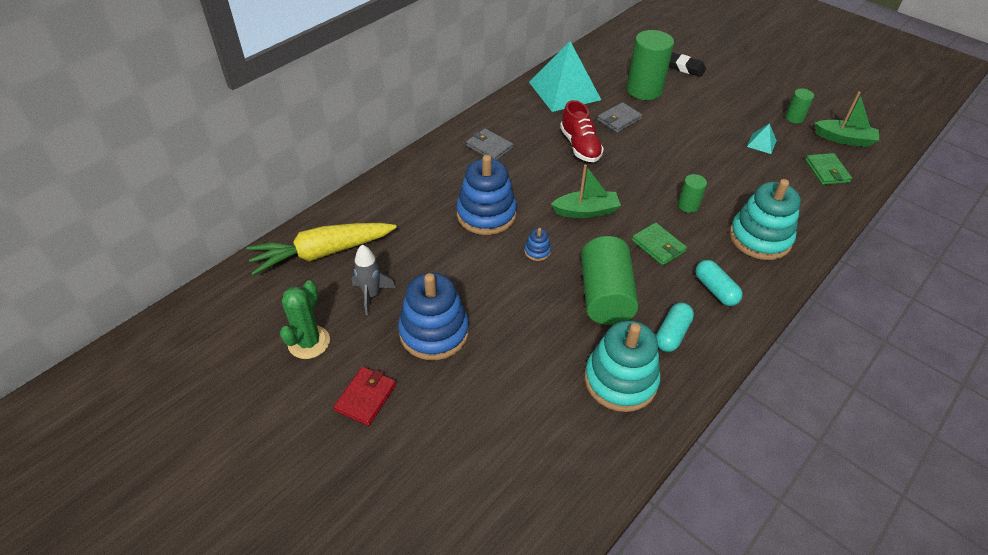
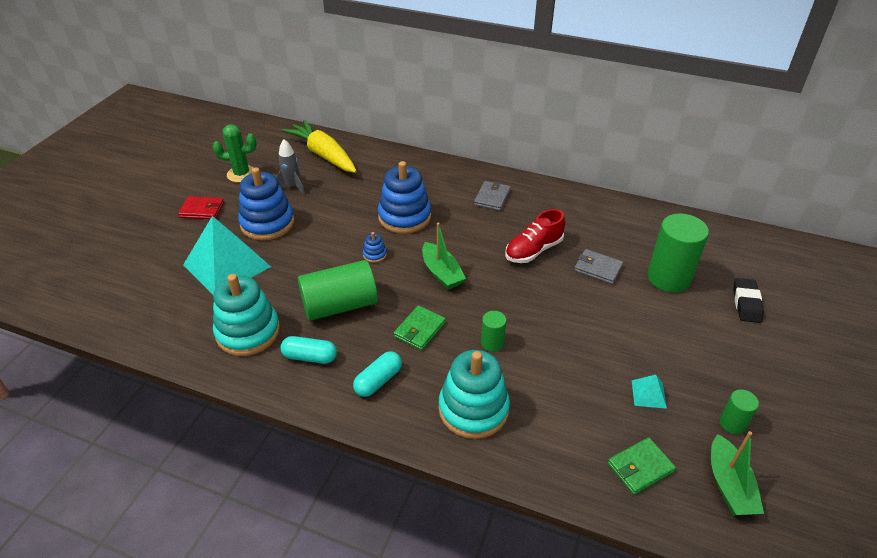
camera: 70 degrees right, 5 degrees down
(564, 90) = (615, 222): turquoise pyramid -> turquoise pyramid (227, 265)

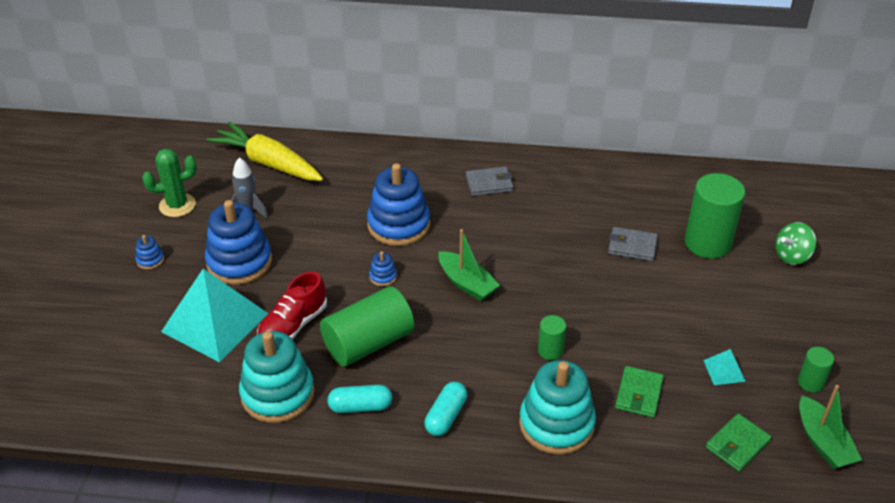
camera: 15 degrees left, 0 degrees up
(202, 210) = (150, 260): red wallet -> blue stacking toy
(420, 329) = (468, 352): green wallet -> green wallet (639, 394)
(492, 198) = (489, 184): grey wallet -> grey wallet turned 75 degrees clockwise
(533, 250) = (557, 238): red shoe -> red shoe (293, 326)
(746, 303) = (792, 256): black eraser -> green spinning top

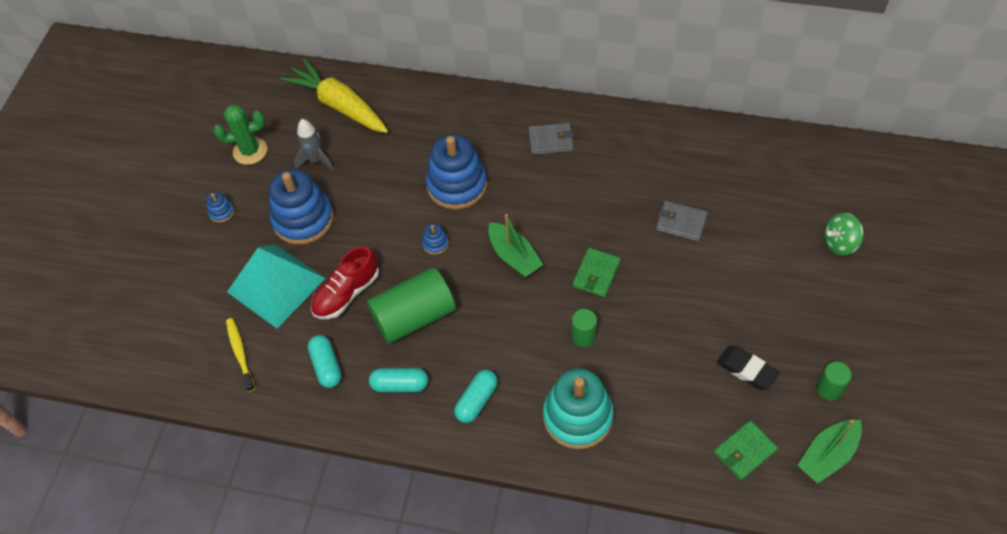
camera: 10 degrees right, 15 degrees up
(180, 388) = (240, 354): none -> yellow toothbrush
(277, 394) = (326, 366): turquoise stacking toy -> turquoise capsule
(639, 394) = (660, 390): green wallet -> green wallet (596, 274)
(707, 243) = (757, 223): green cylinder -> none
(724, 370) = (747, 370): turquoise pyramid -> black eraser
(823, 442) = (827, 455): green boat -> green boat turned 60 degrees clockwise

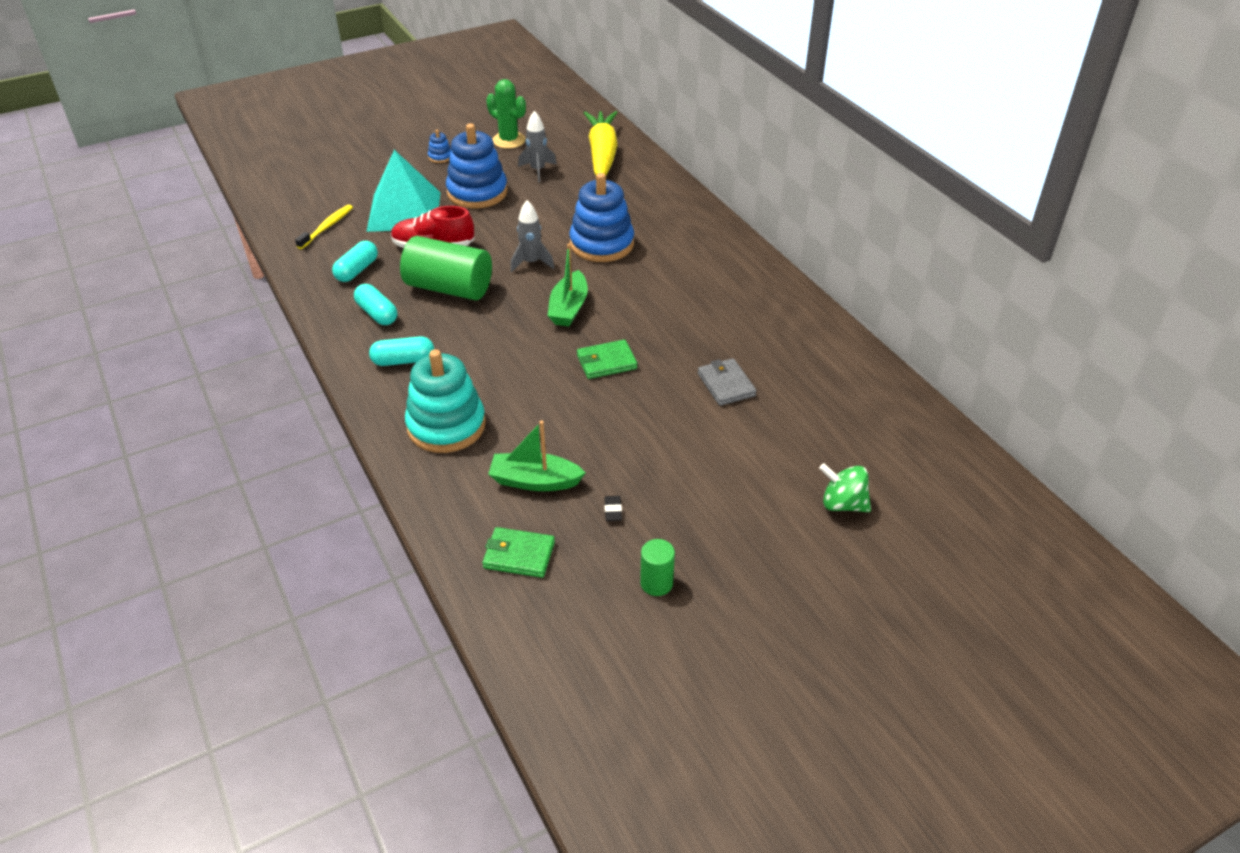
camera: 45 degrees right, 15 degrees down
(435, 243) = (531, 263): blue stacking toy -> grey rocket
(550, 141) = (712, 267): grey wallet -> none
(583, 336) = (532, 387): green cylinder -> none
(747, 370) = (613, 510): black eraser -> black eraser, size x0.52
(827, 455) = (576, 621): green boat -> green boat (535, 481)

